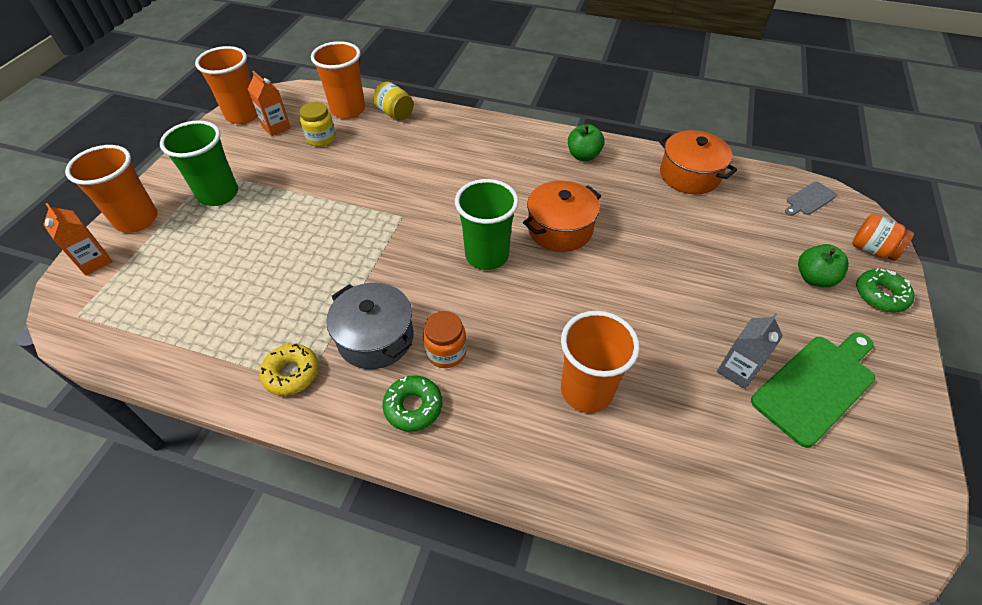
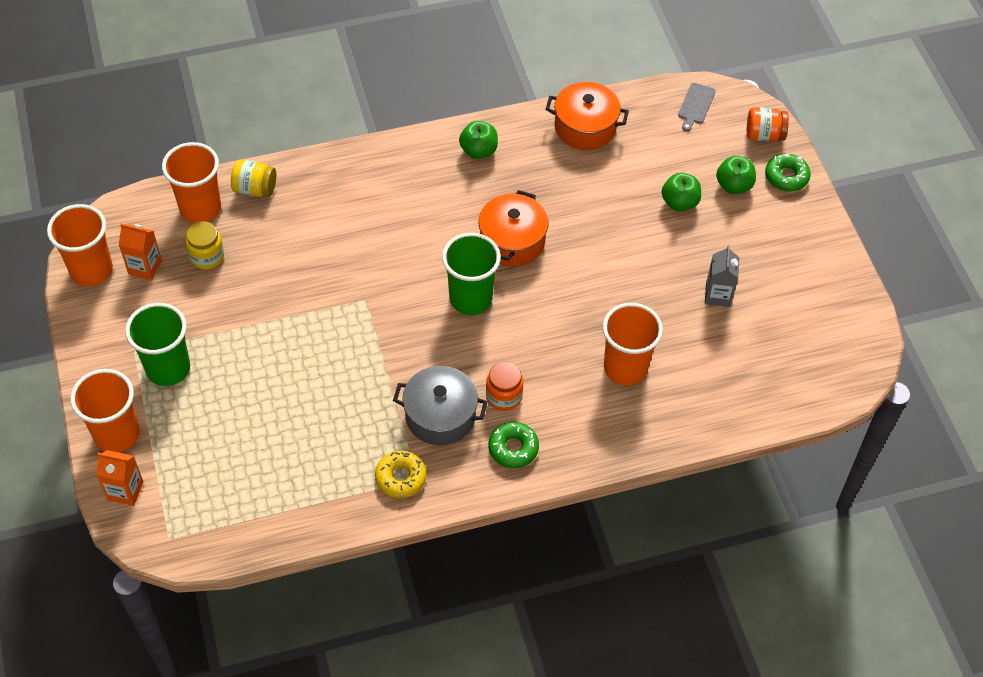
camera: 35 degrees left, 5 degrees up
(745, 268) = (679, 202): none -> green apple
(816, 385) = (774, 278): green cutting board -> none

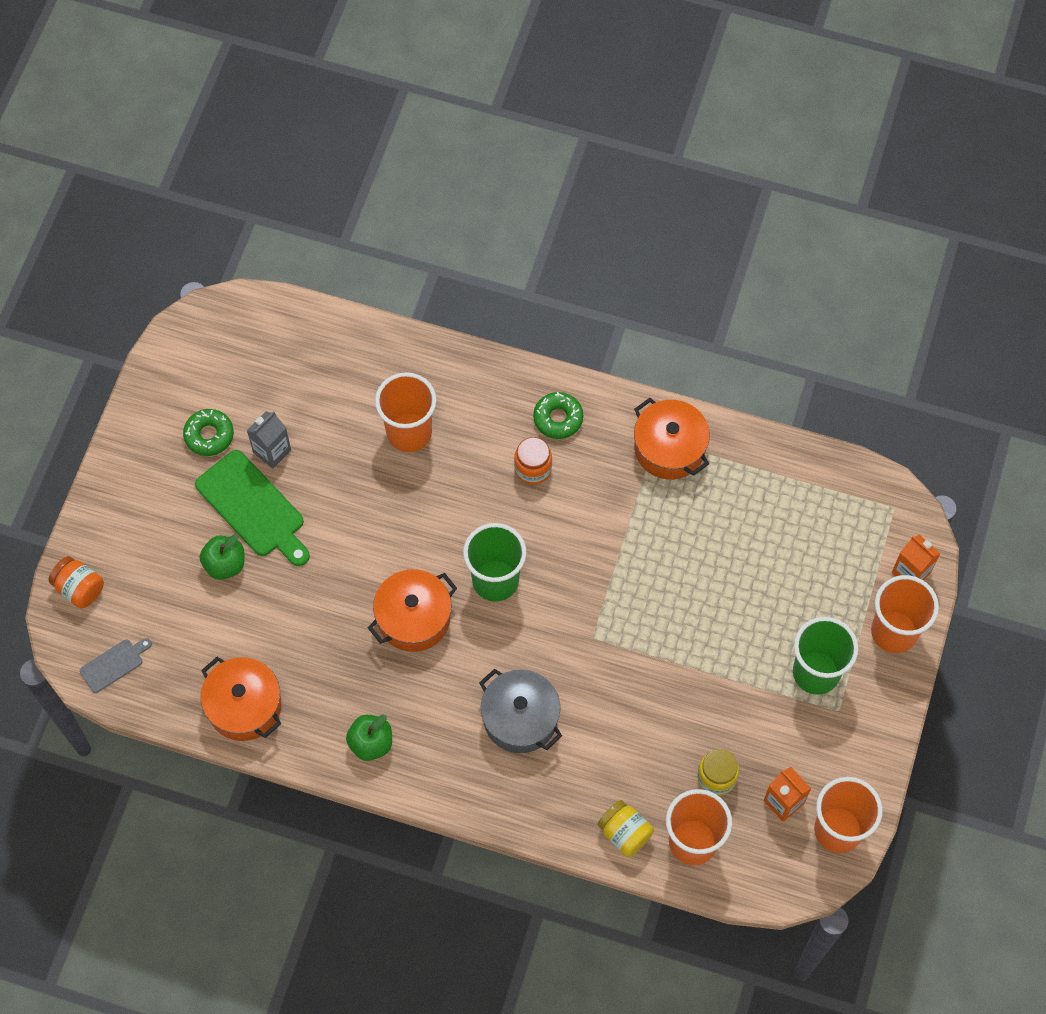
camera: 145 degrees left, 10 degrees up
(400, 478) = (669, 448): yellow donut -> orange pot
(440, 416) = (600, 483): grey pot -> grey pot (520, 718)
(694, 249) = (253, 507): none -> green cutting board
(734, 185) = (159, 551): green apple -> none
(786, 177) = (102, 530): green donut -> green donut (209, 435)

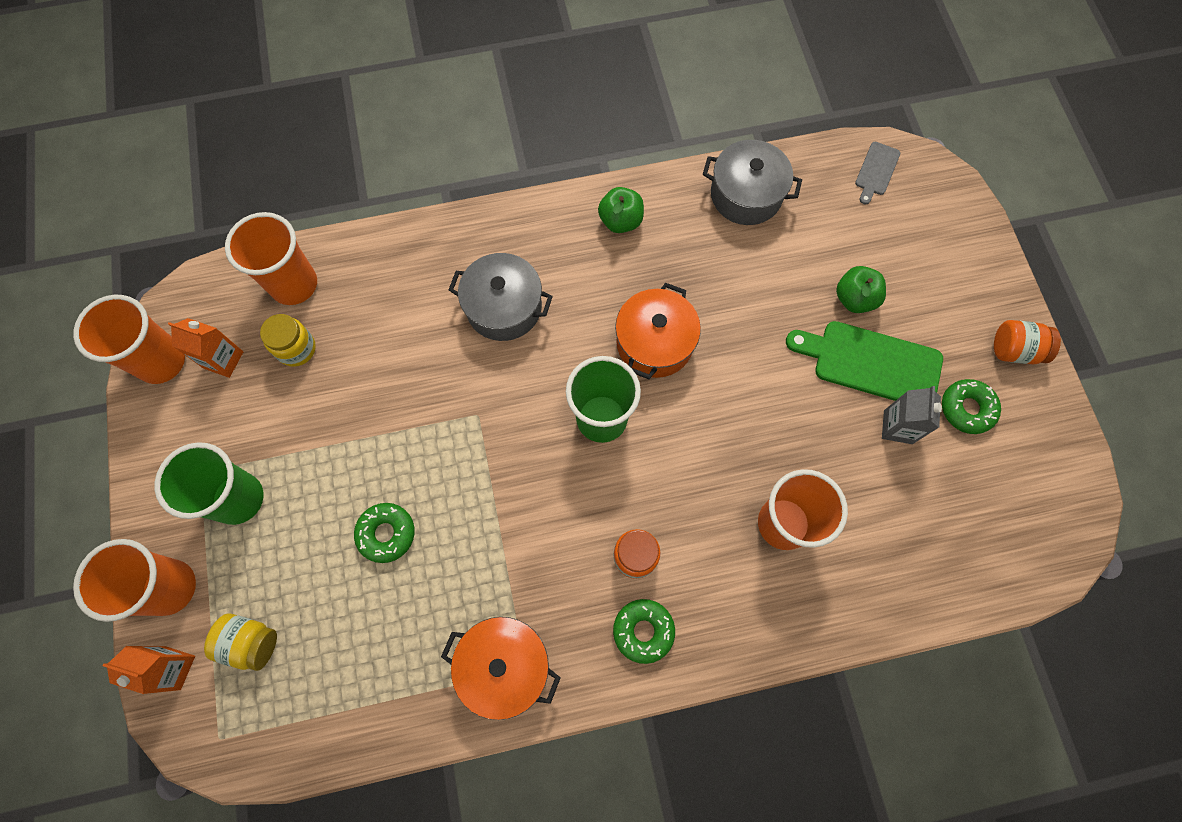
camera: 150 degrees right, 5 degrees up
(79, 589) = (956, 213): orange jar -> orange jar (1014, 350)
(244, 706) = (746, 195): orange pot -> grey pot
(625, 833) = (359, 261): yellow jar -> yellow jar (251, 642)
(711, 584) = (386, 534): none -> green donut

